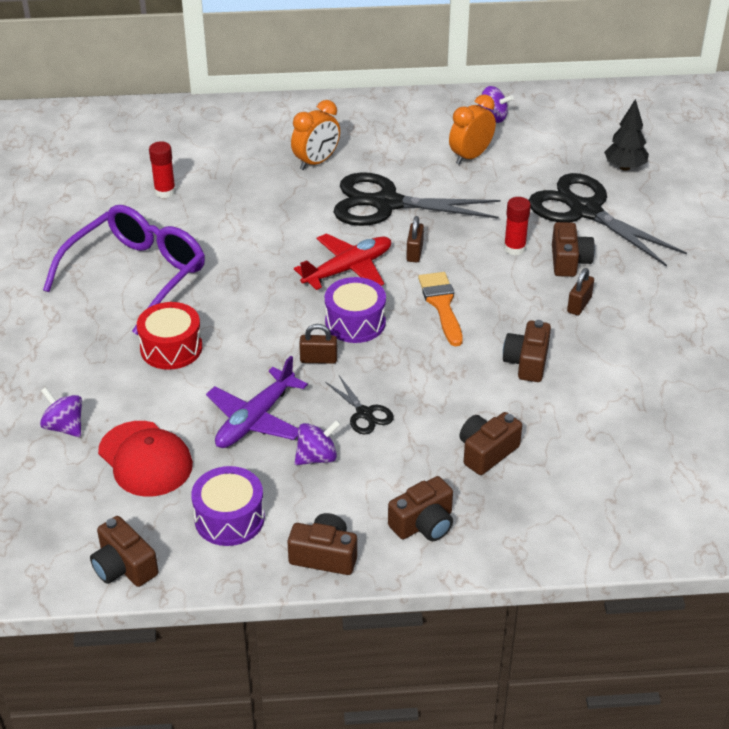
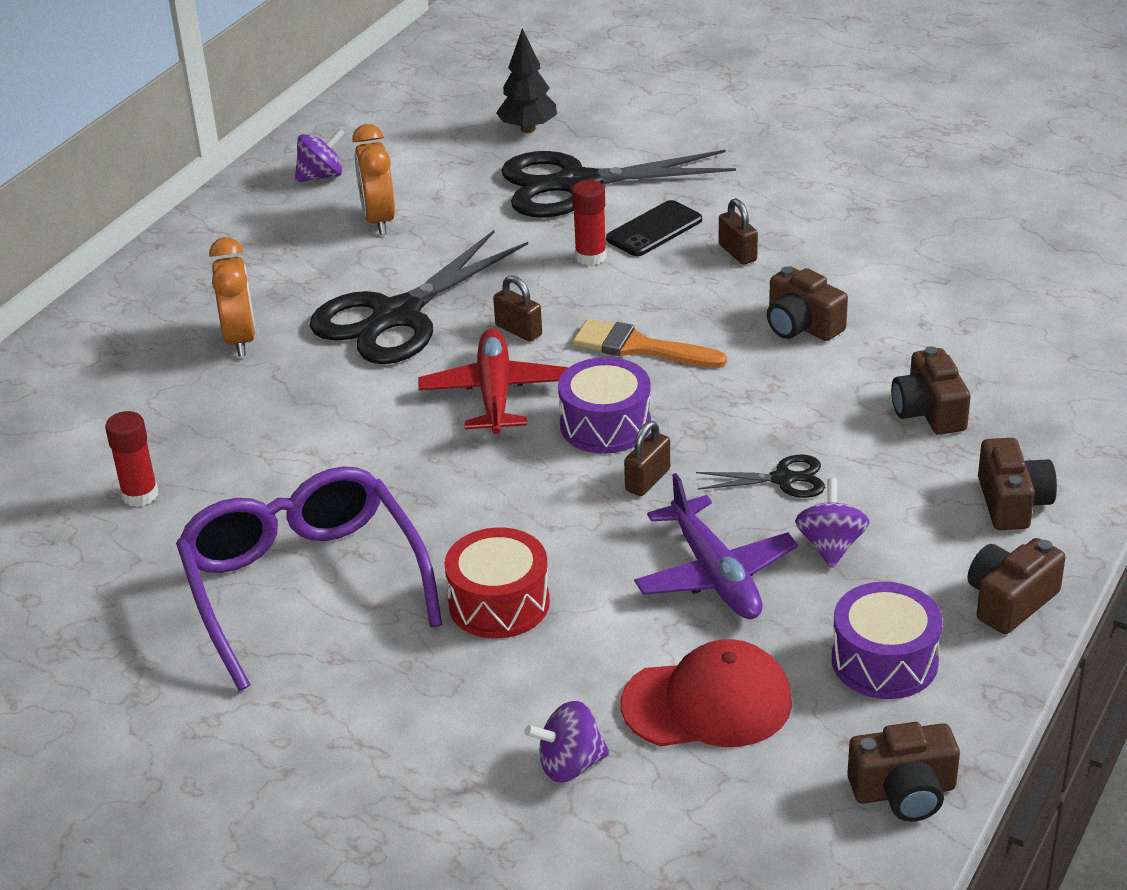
camera: 55 degrees left, 5 degrees down
(569, 261) = (654, 229): brown camera -> black phone

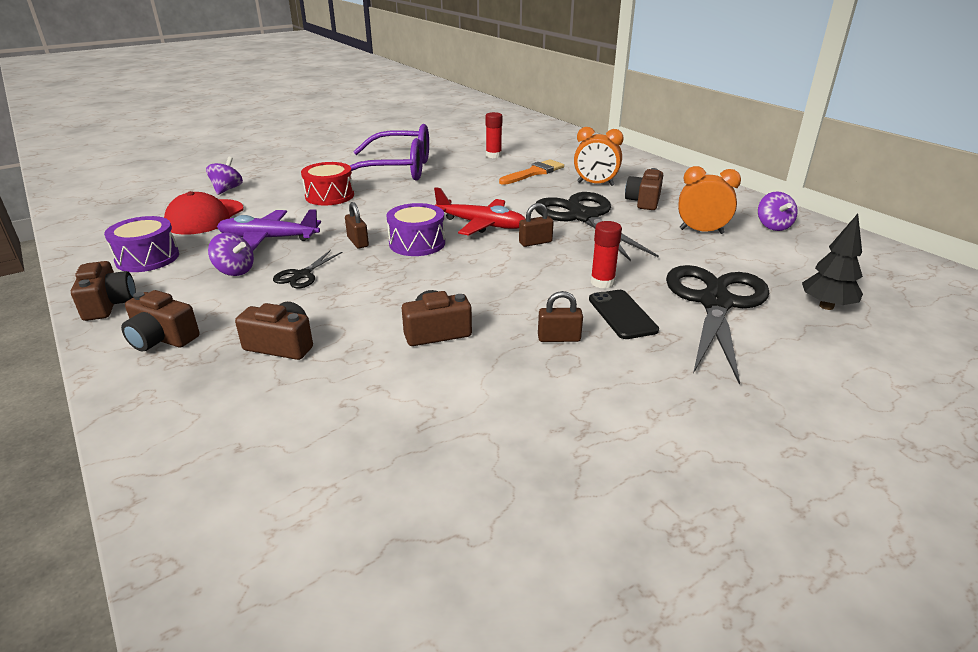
camera: 115 degrees right, 5 degrees down
(639, 347) = (478, 270): orange brush -> orange brush (534, 172)
(904, 792) = (86, 239): brown camera -> brown camera (643, 201)

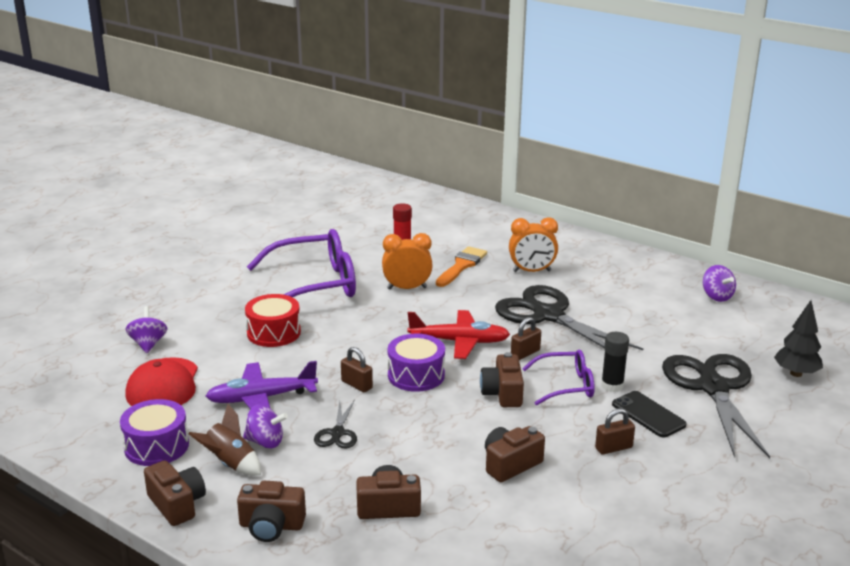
camera: 20 degrees left, 5 degrees down
(187, 282) = (230, 464): none -> brown rocket
(553, 274) = (565, 385): none -> purple glasses
(602, 282) = (612, 385): red glue stick -> black glue stick
(643, 201) = (590, 286): brown camera -> brown camera (502, 393)
(701, 231) = (661, 313): orange clock -> orange clock (407, 288)

